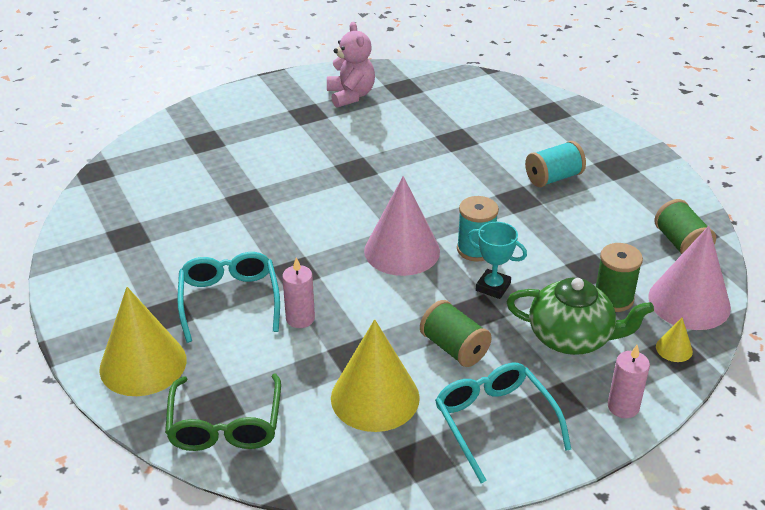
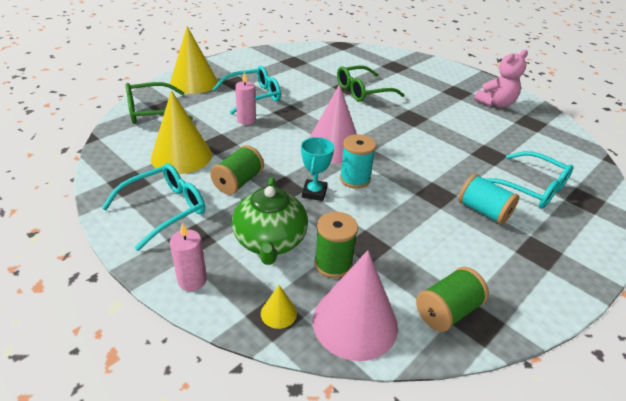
camera: 70 degrees right, 0 degrees up
(266, 190) = (363, 91): none -> green glasses
(523, 135) = (530, 188): none -> turquoise glasses

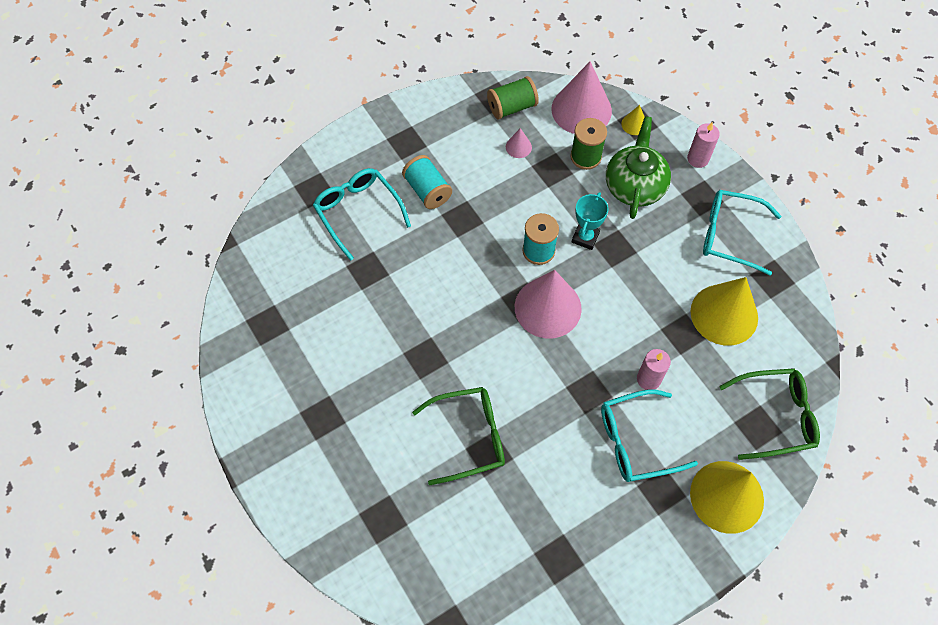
camera: 165 degrees left, 25 degrees up
(164, 210) = (730, 235): turquoise glasses -> turquoise glasses turned 45 degrees clockwise
(238, 182) = (661, 263): green spool -> none
(415, 264) = (518, 147): none -> pink cone
(495, 104) = (284, 376): pink teddy bear -> none

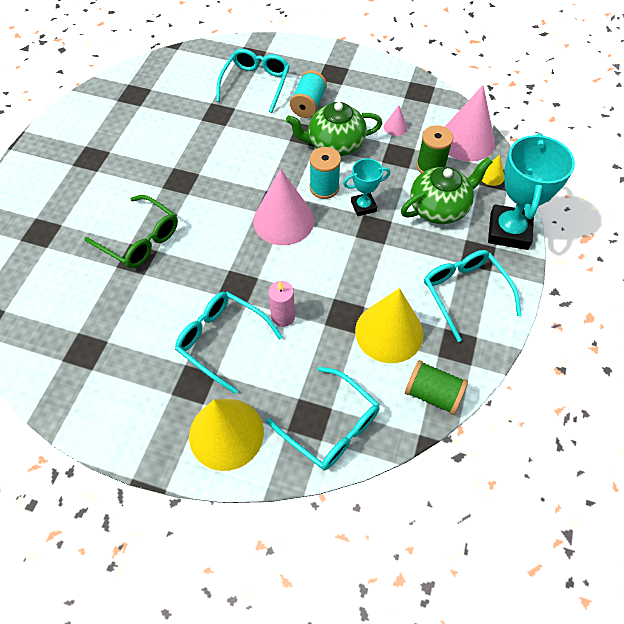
camera: 50 degrees right, 5 degrees down
(496, 206) = (334, 144): none -> green teapot
(512, 107) = (422, 105): green spool -> green spool (432, 394)
(698, 159) = (509, 231): pink candle -> turquoise trophy
(775, 416) = (330, 426): green glasses -> turquoise glasses

